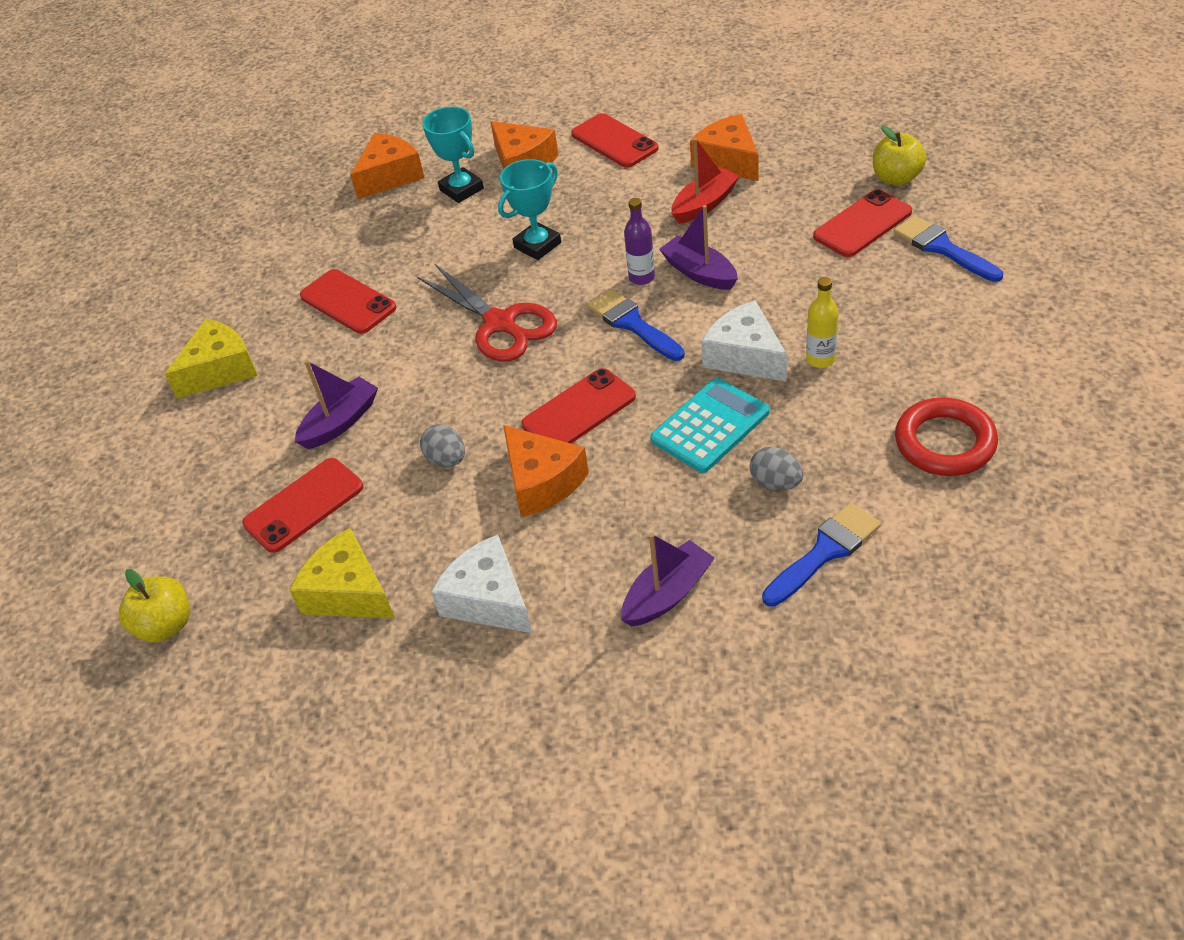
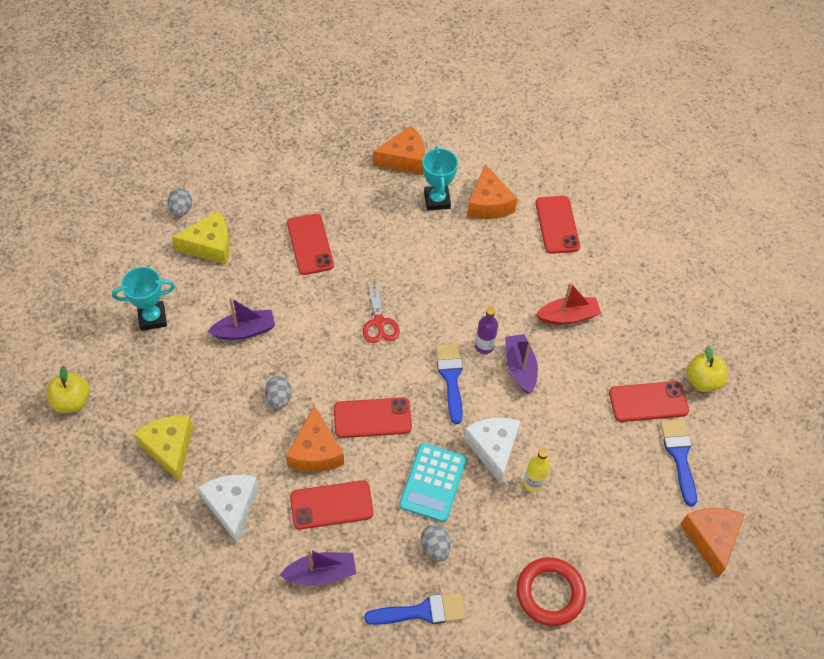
camera: 25 degrees right, 10 degrees up
(151, 357) = (181, 210): none -> grey egg
(304, 505) = (187, 374): red phone -> red phone (331, 505)
(500, 323) = (379, 322): red scissors -> red scissors, size x0.62
(537, 245) = (445, 277): turquoise trophy -> turquoise trophy (152, 318)
(710, 426) = (433, 482): turquoise calculator -> turquoise calculator turned 120 degrees clockwise
(728, 161) = (612, 291): orange cheese -> orange cheese (711, 539)

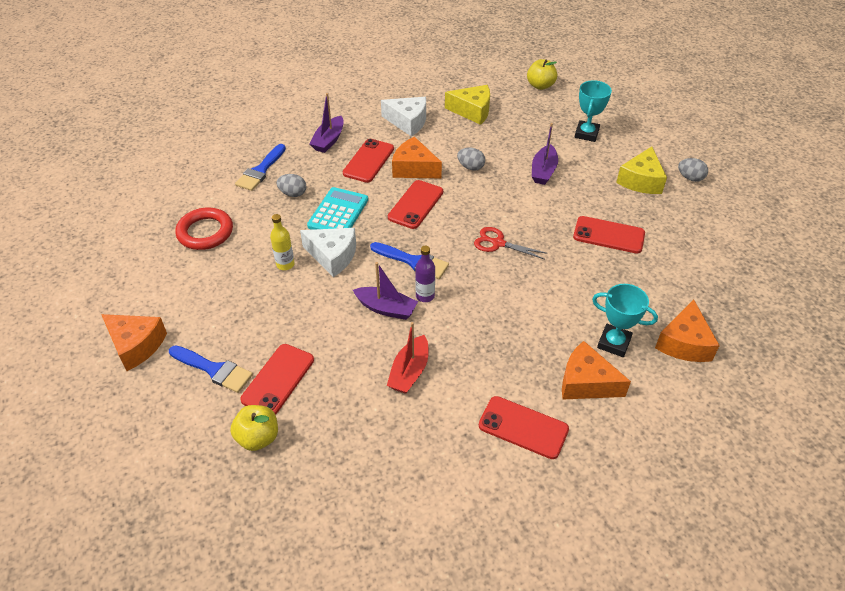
camera: 125 degrees right, 10 degrees down
(433, 482) = (338, 213): turquoise calculator -> turquoise calculator turned 60 degrees clockwise

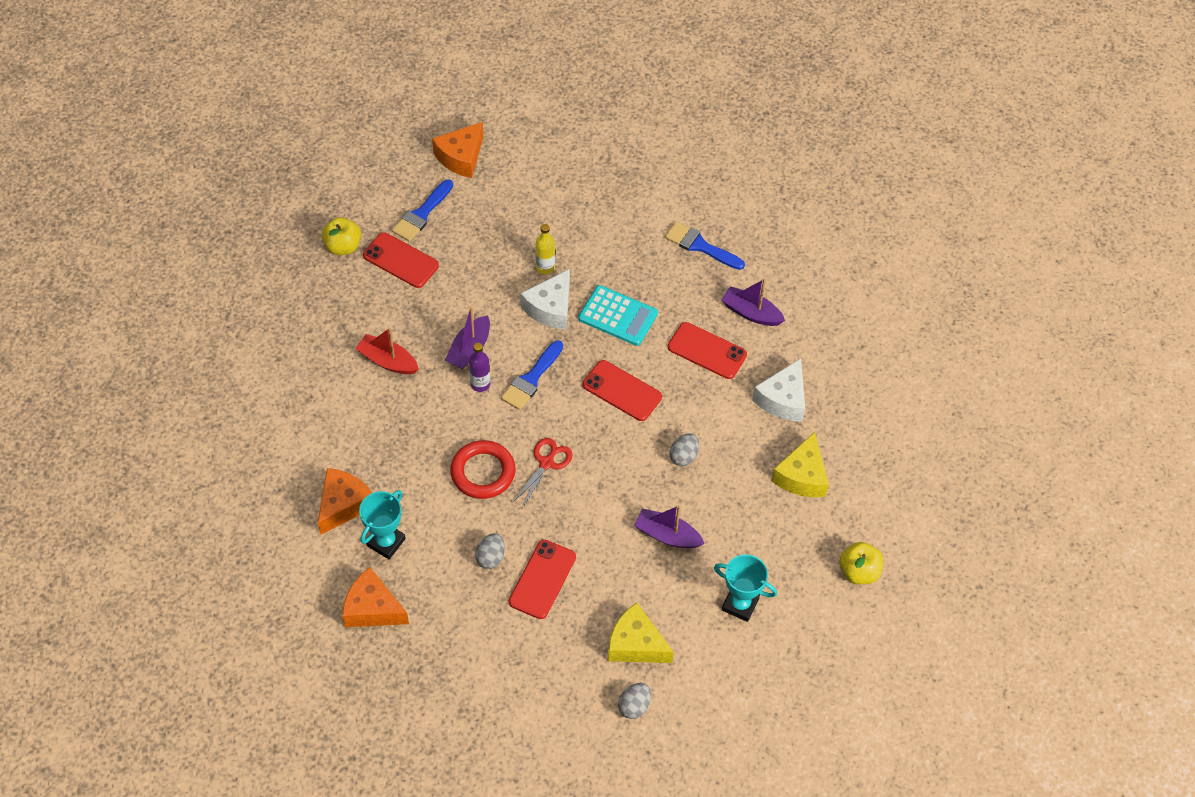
camera: 95 degrees right, 10 degrees up
(205, 232) = (603, 200): red ring -> red ring (483, 472)
(293, 193) = (656, 275): grey egg -> grey egg (490, 557)
(414, 168) = (687, 396): orange cheese -> none
(523, 427) = (307, 442): red phone -> none

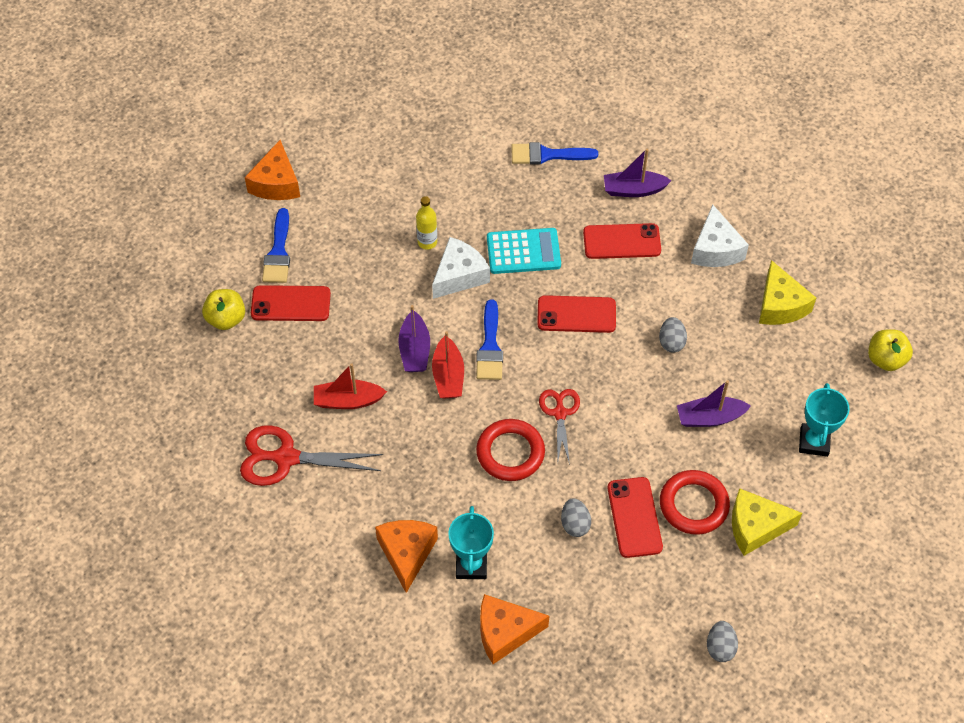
camera: 30 degrees left, 0 degrees up
(308, 380) = (286, 458): none -> red scissors
(480, 384) = (448, 376): purple bottle -> red boat
(550, 308) = (459, 275): white cheese -> white cheese turned 135 degrees counterclockwise
(598, 597) = (693, 505): none -> red ring
(634, 706) = (795, 581): grey egg -> grey egg (720, 647)
(740, 604) = (814, 442): turquoise trophy -> turquoise trophy turned 75 degrees counterclockwise

